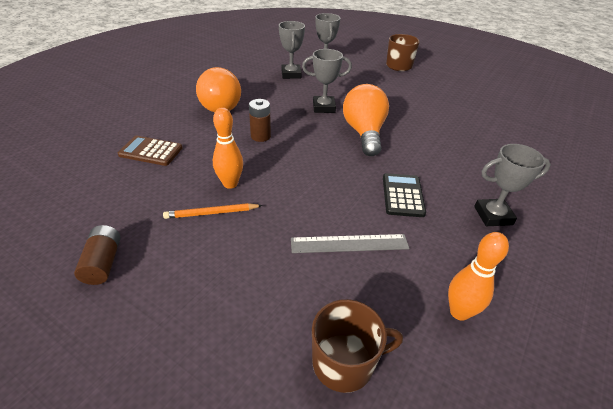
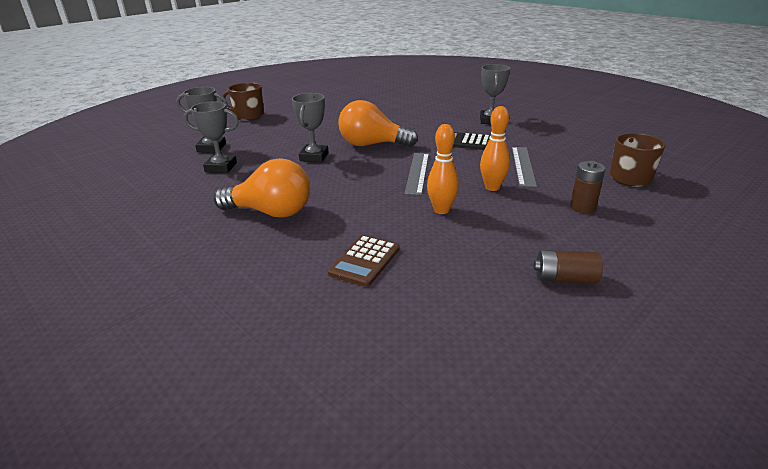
camera: 75 degrees left, 10 degrees down
(211, 213) = (487, 220): orange pencil -> none
(260, 136) = (357, 191): brown battery -> brown battery (582, 207)
(307, 165) = (417, 173): none -> grey ruler
(459, 312) = (579, 143): orange bowling pin -> orange bowling pin (492, 187)

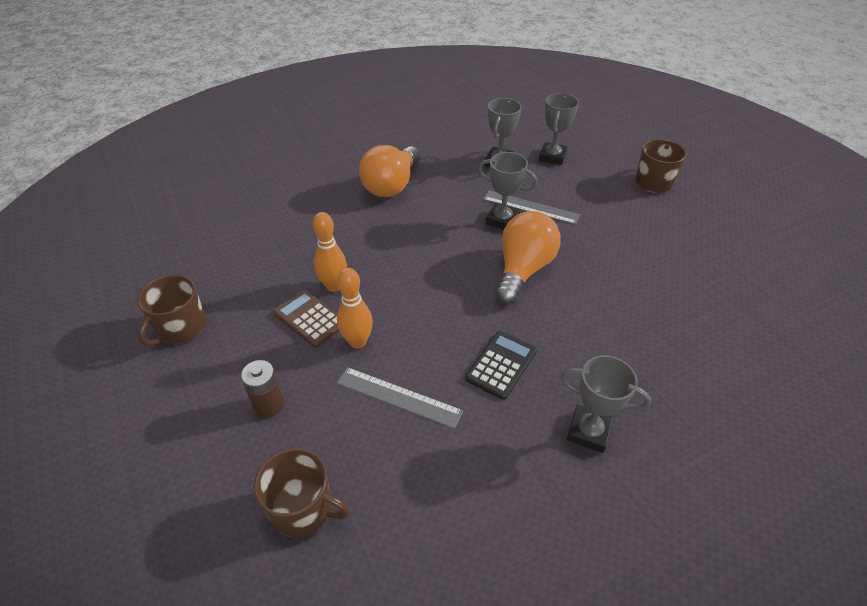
camera: 105 degrees right, 15 degrees up
(364, 261) = (287, 224): brown calculator -> brown calculator (310, 319)
(417, 173) = (425, 290): grey ruler -> grey ruler (530, 207)
(564, 278) = (181, 328): brown battery -> brown mug

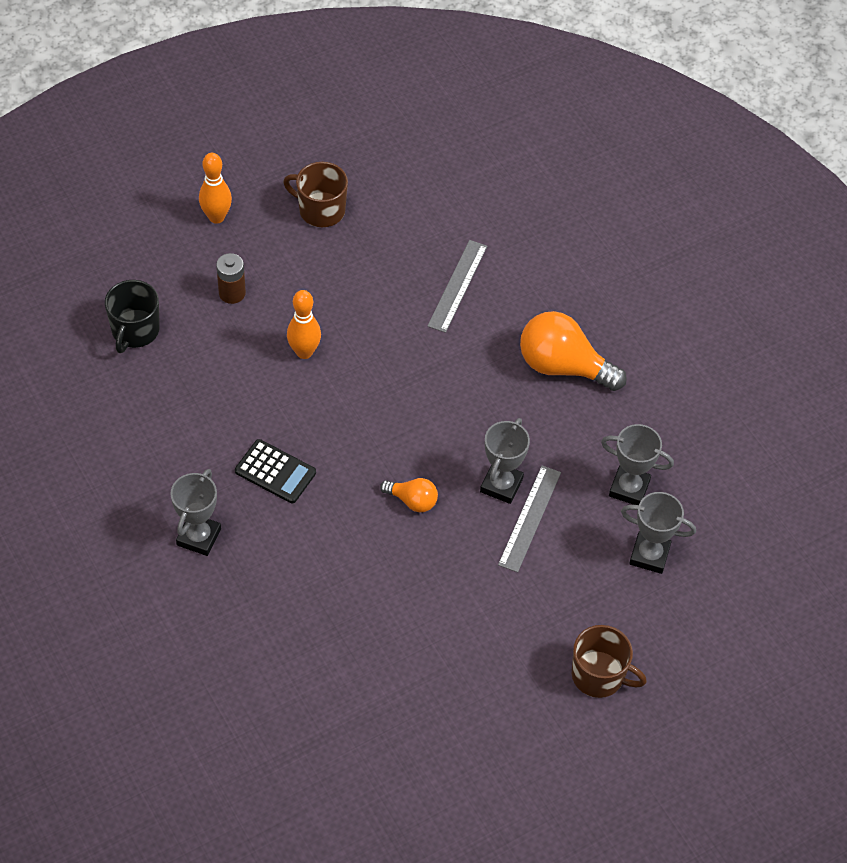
camera: 85 degrees right, 10 degrees up
(303, 508) = (135, 331): brown mug -> black mug
(310, 319) = (334, 310): brown calculator -> none
(334, 286) = (380, 325): orange bowling pin -> orange bowling pin (216, 217)
(398, 397) = (238, 388): grey ruler -> grey ruler (457, 286)
(523, 270) = (412, 501): orange light bulb -> orange light bulb, size x0.52

